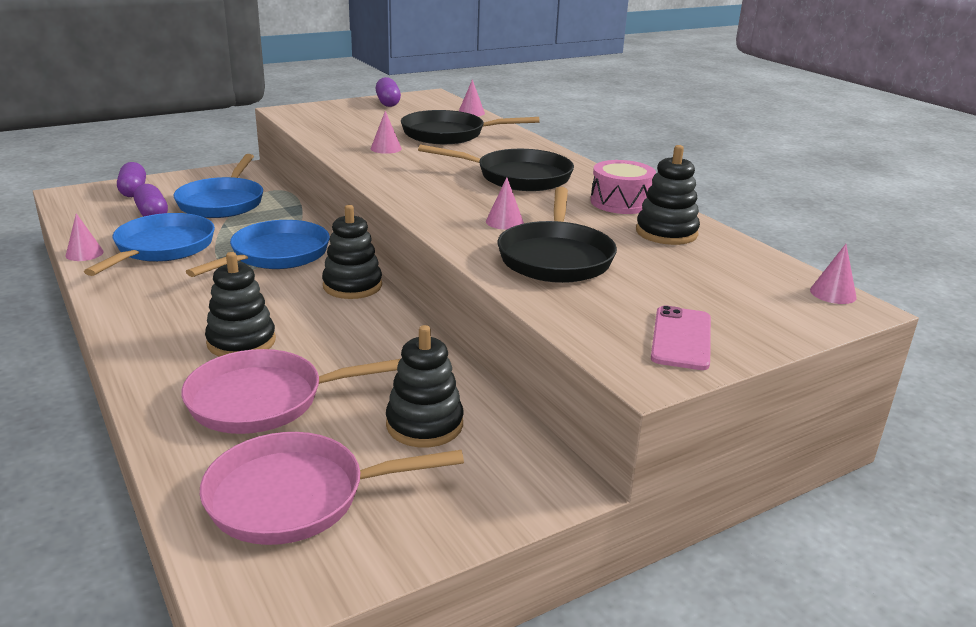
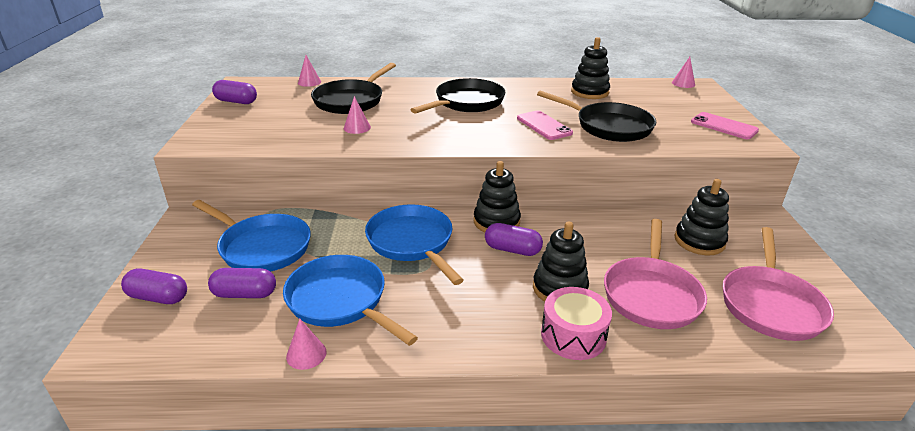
camera: 60 degrees left, 5 degrees up
(301, 304) = (512, 250): none -> purple capsule
(504, 222) = (544, 126): pink cone -> pink phone
(620, 202) = (536, 89): pink drum -> pink drum (573, 335)

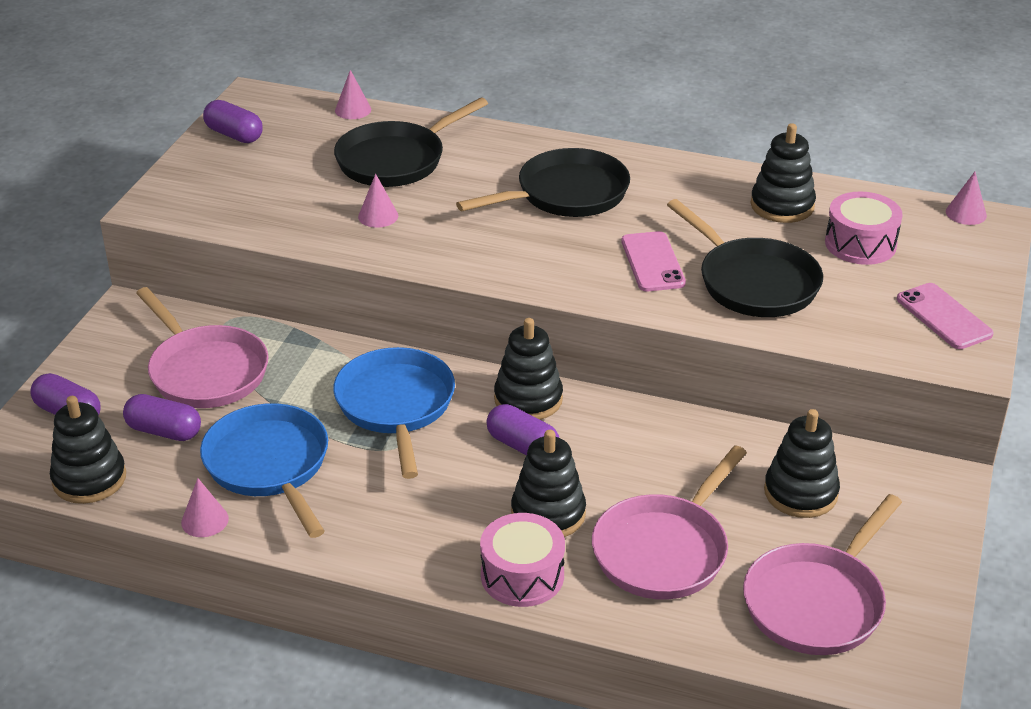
camera: 20 degrees right, 5 degrees up
(192, 344) = (89, 479): none -> black stacking toy
(261, 247) = (205, 371): blue pan -> pink pan
(646, 102) = (860, 244): none -> pink drum

